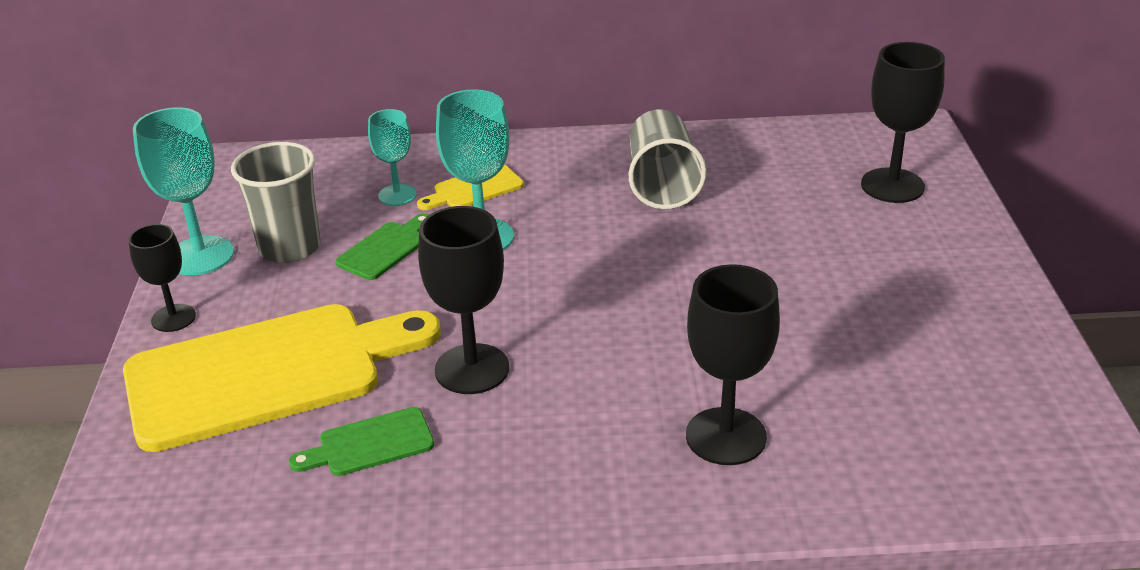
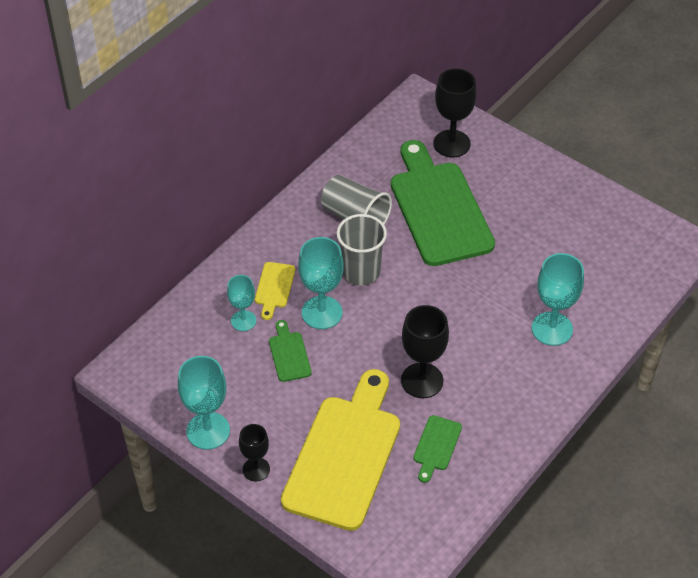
camera: 50 degrees left, 15 degrees up
(289, 248) = (243, 391): grey cup -> grey cup (361, 272)
(726, 436) = (552, 329): black goblet -> turquoise goblet
(775, 231) = (439, 208): none -> green cutting board

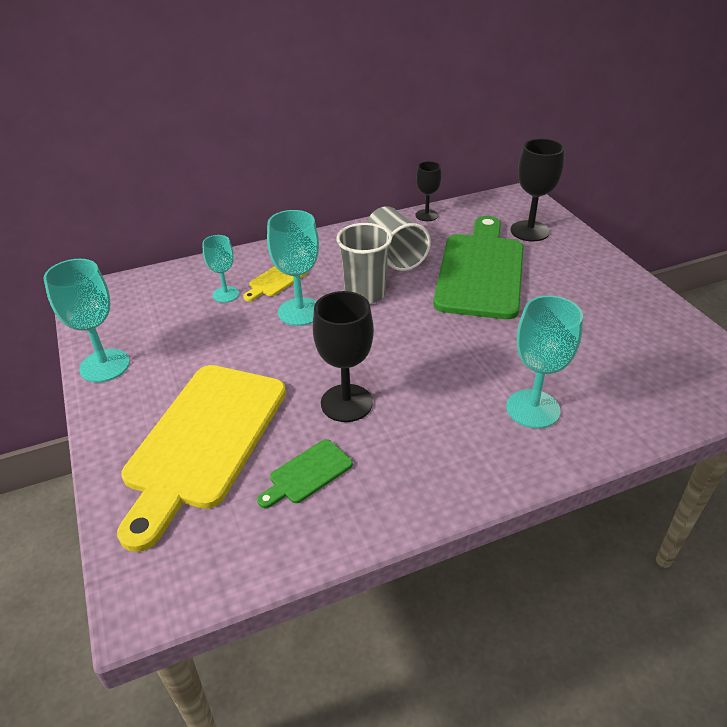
camera: 30 degrees right, 10 degrees down
(256, 469) = (109, 416): black goblet -> black goblet (426, 215)
(289, 354) = (239, 333): green cutting board -> none
(345, 455) = (203, 441): yellow cutting board -> yellow cutting board turned 150 degrees clockwise

